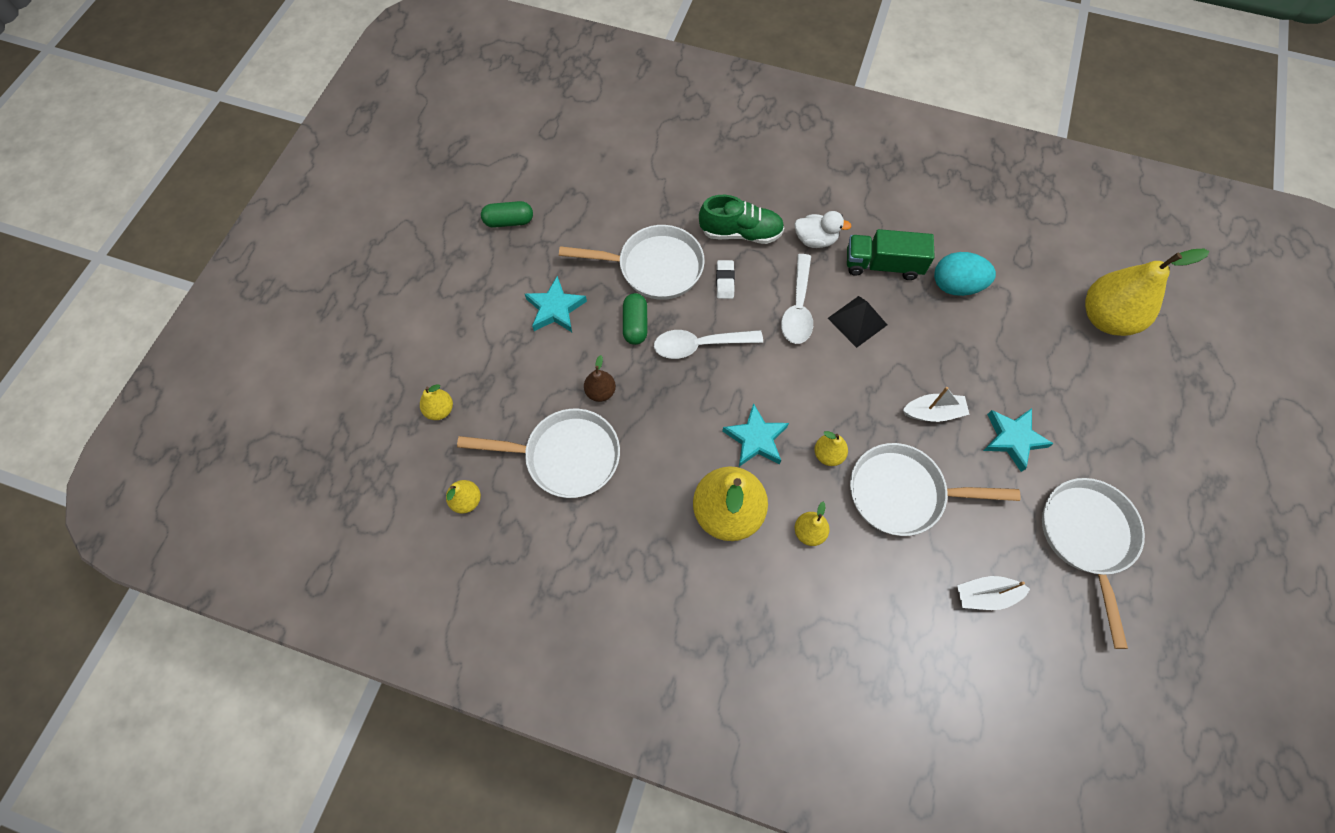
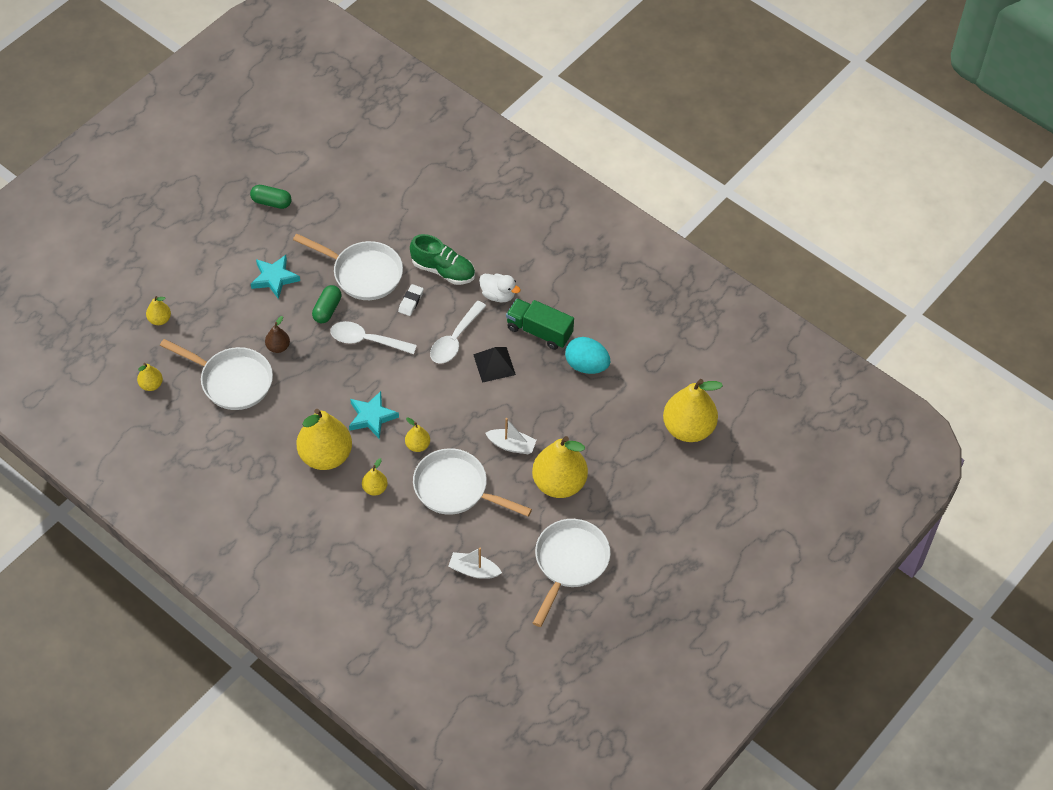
camera: 20 degrees right, 10 degrees down
(1013, 439) = (559, 483): turquoise star -> yellow pear

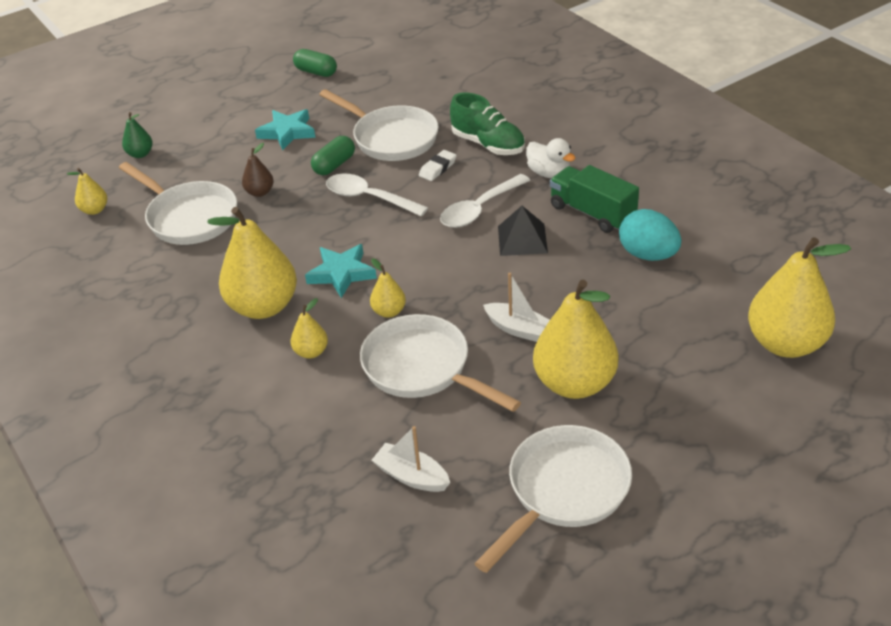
camera: 20 degrees right, 15 degrees down
(159, 319) = (140, 154): yellow pear -> green pear

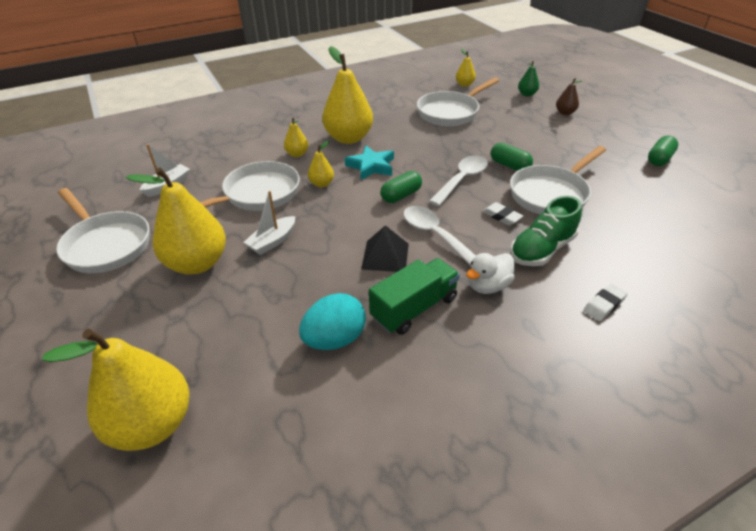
camera: 95 degrees right, 0 degrees up
(260, 192) = (476, 136): brown pear -> brown pear (565, 113)
(287, 132) = (557, 146): turquoise star -> none
(407, 241) = (401, 195): none -> green capsule
(554, 115) = (604, 305): none -> white eraser

